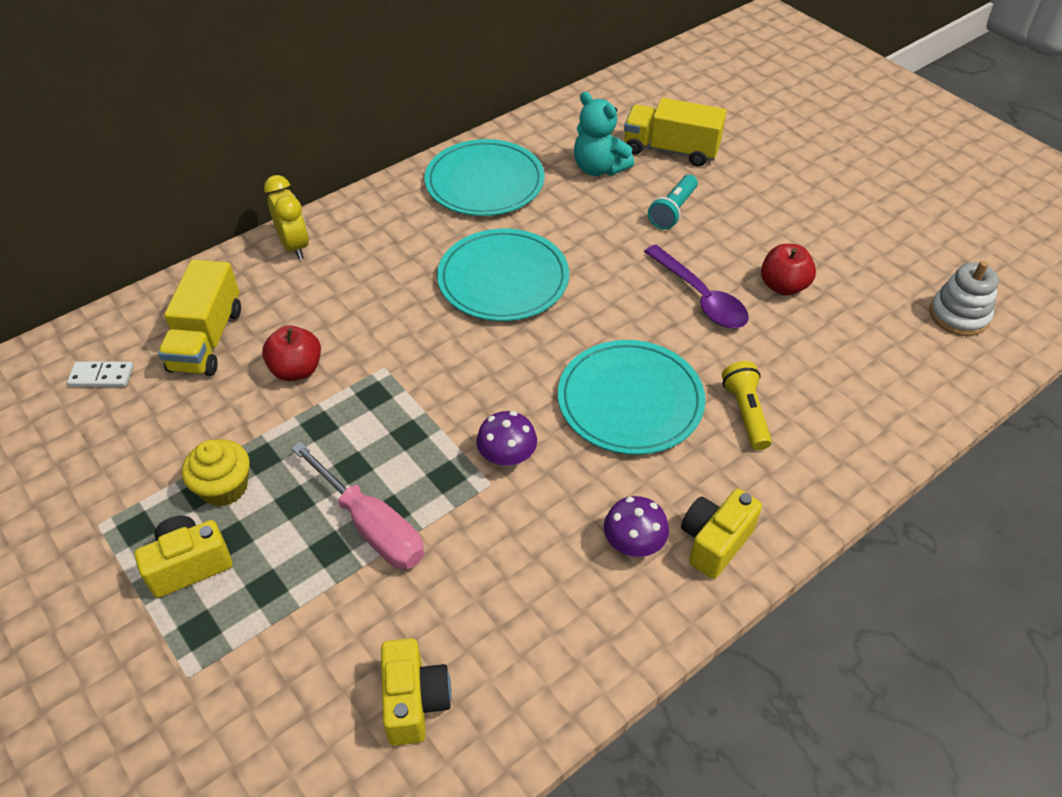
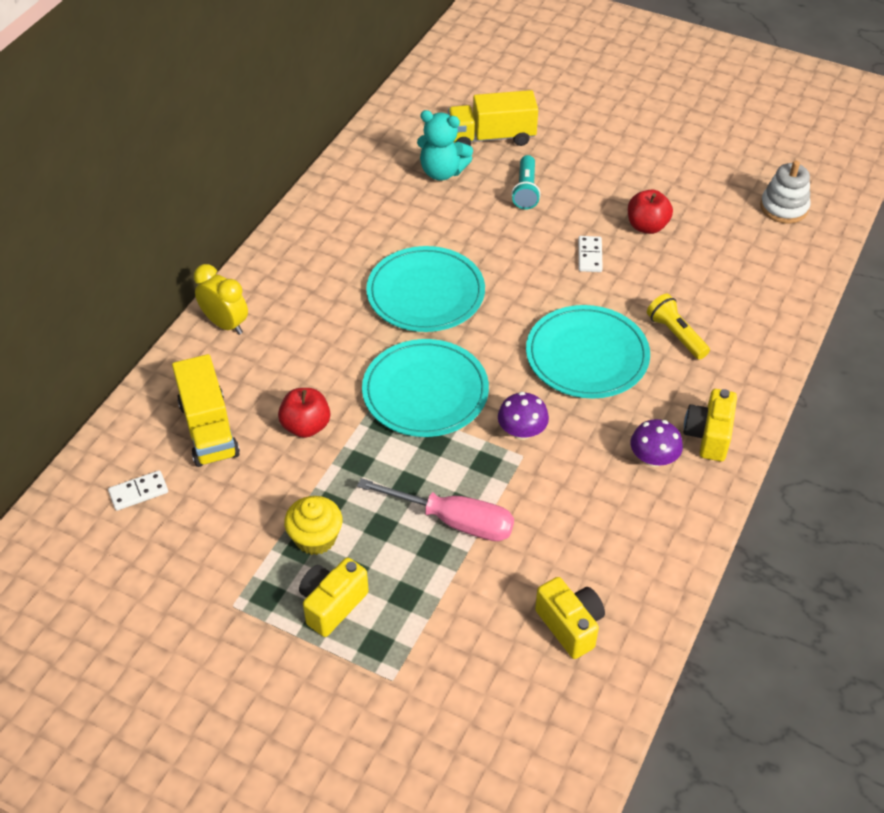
camera: 25 degrees left, 0 degrees up
(484, 182) = (353, 214): turquoise plate -> turquoise plate (425, 392)
(700, 297) = (590, 256): purple spoon -> white domino

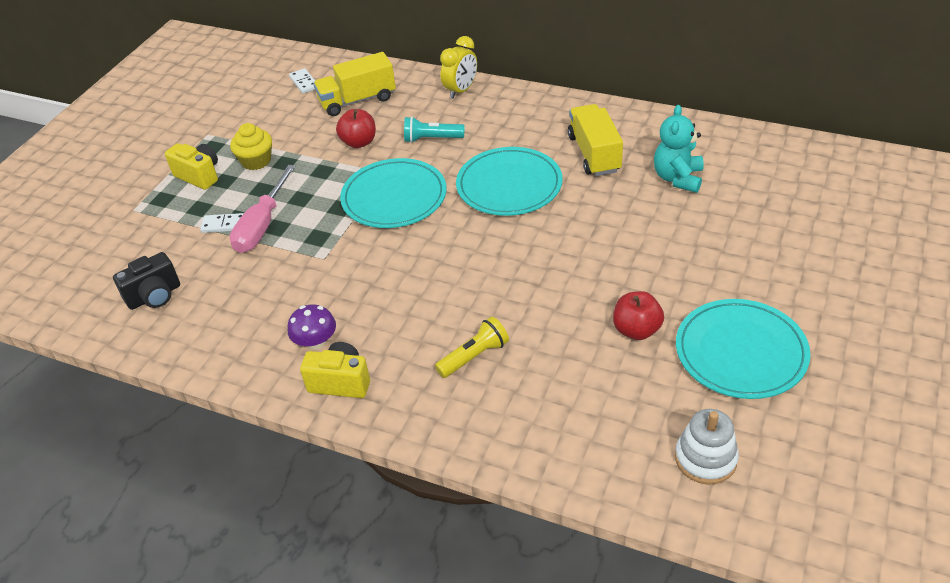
camera: 90 degrees right, 5 degrees down
(491, 137) = (744, 205): yellow truck -> yellow truck (594, 154)
(522, 431) = (350, 256): purple mushroom -> none
(526, 191) = (667, 235): turquoise flashlight -> turquoise flashlight (431, 139)
(570, 625) = (154, 296): yellow camera -> black camera
(587, 356) = (441, 292): turquoise plate -> turquoise plate (740, 352)
(590, 256) = (579, 287): white domino -> white domino (224, 225)

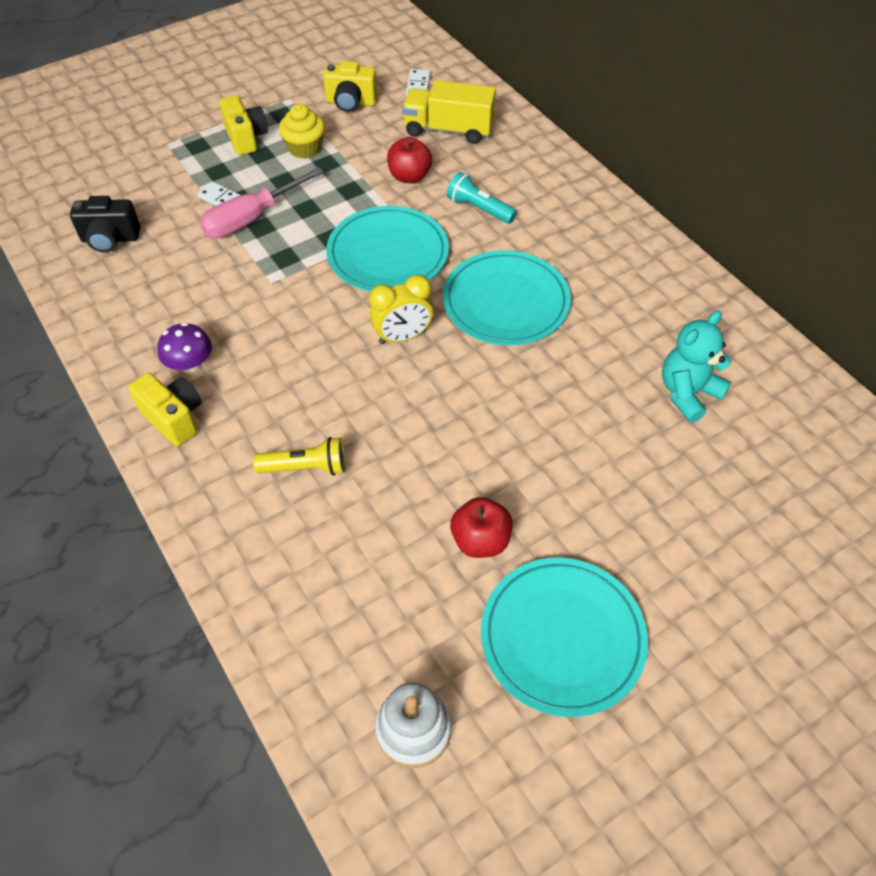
camera: 30 degrees right, 10 degrees up
(262, 115) = (351, 102): none -> yellow camera
(461, 91) = (556, 169): yellow clock -> yellow clock (402, 337)
(594, 154) = (624, 314): yellow truck -> none

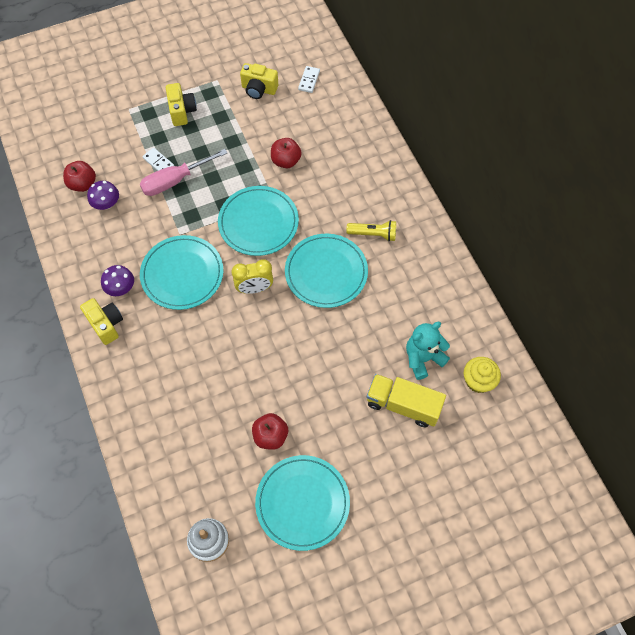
camera: 10 degrees right, 10 degrees up
(110, 239) = (82, 184): black camera -> red apple
(151, 259) = (106, 204): none -> purple mushroom
(285, 333) = (182, 274): none -> turquoise plate
(305, 148) = (220, 126): yellow cupcake -> yellow cupcake (478, 381)
(306, 467) = (178, 371): yellow flashlight -> yellow flashlight (373, 234)
(448, 130) = (321, 124): yellow truck -> yellow truck (403, 405)
(479, 209) = (326, 195): turquoise flashlight -> none

